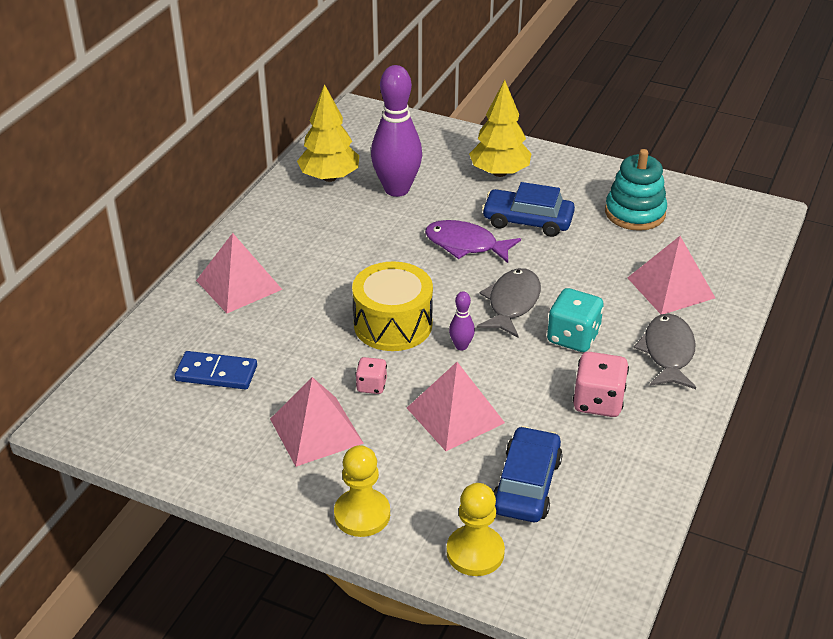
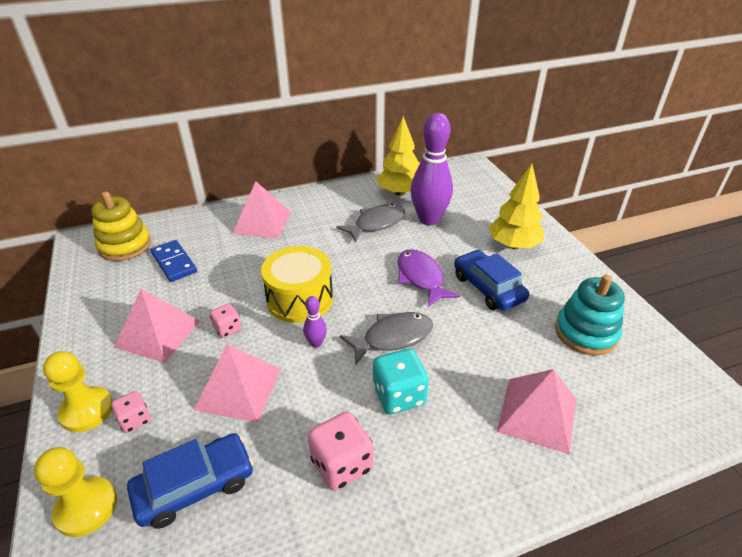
camera: 45 degrees right, 0 degrees up
(128, 394) = (125, 246): none -> yellow stacking toy
(413, 489) = (135, 420): none -> pink dice
(668, 353) = (457, 470): grey fish -> grey fish (376, 224)

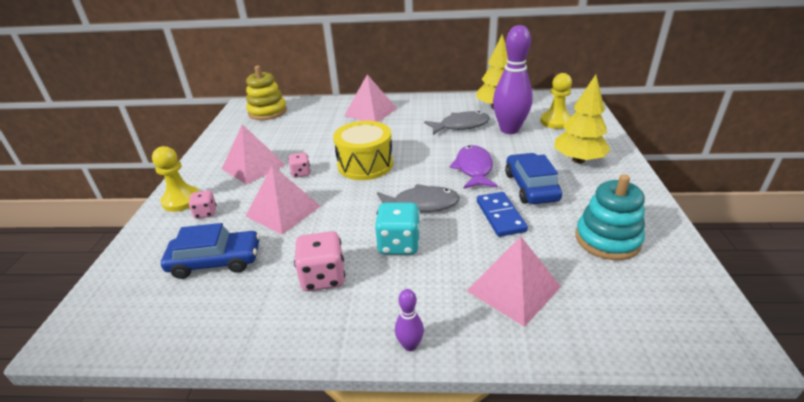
camera: 25 degrees right, 5 degrees down
(86, 507) = (145, 254): yellow pawn -> yellow pawn (555, 122)
(174, 263) = (292, 127): blue domino -> blue domino (500, 216)
(316, 343) = (358, 195): purple bowling pin -> purple bowling pin (410, 345)

